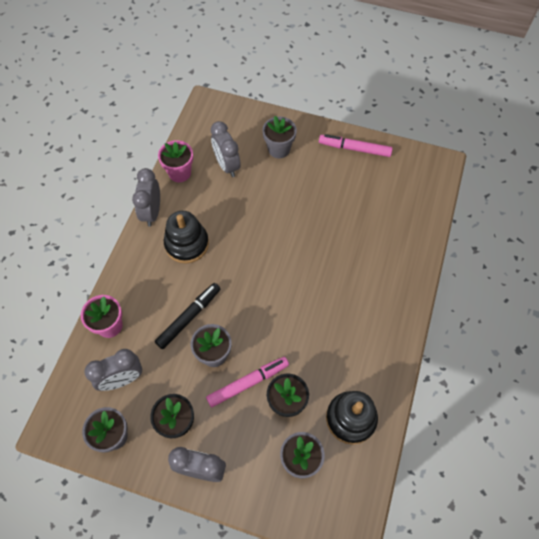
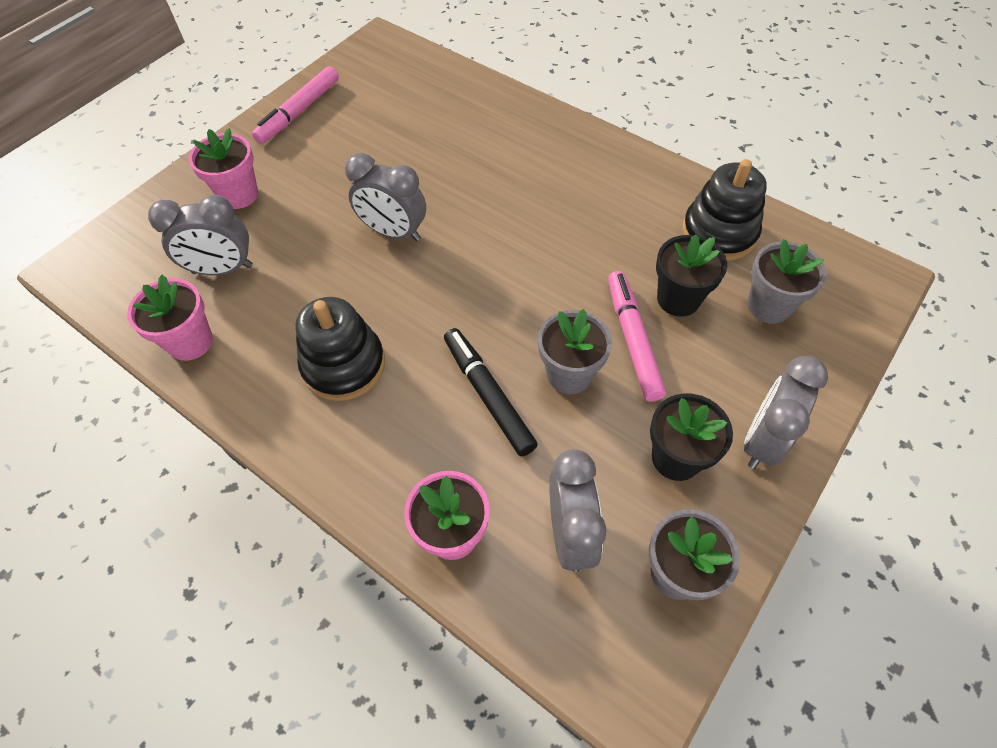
camera: 70 degrees left, 5 degrees down
(152, 212) = (246, 406): grey clock -> grey clock (393, 232)
(279, 149) = (239, 195): grey flower pot -> pink flower pot

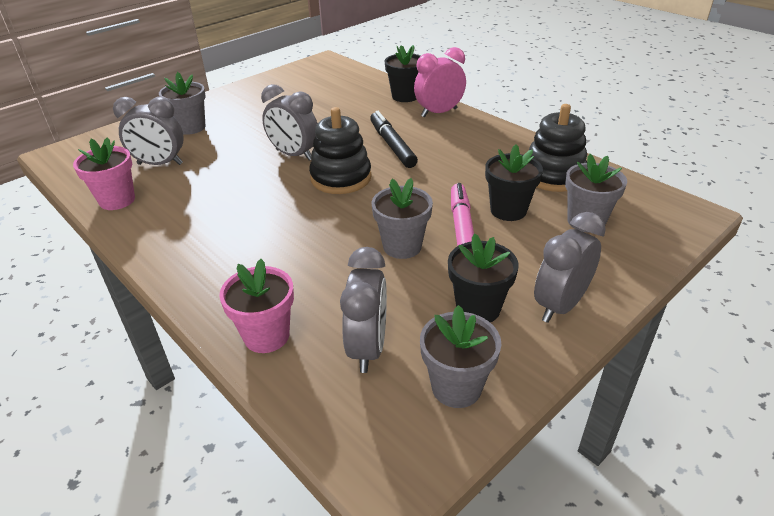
camera: 10 degrees right, 20 degrees down
(239, 195) = (191, 127): pink flower pot -> grey flower pot
(299, 112) = (253, 90): pink marker -> none
(344, 365) = (224, 224): black stacking toy -> black stacking toy (341, 178)
(488, 395) = (330, 252): black marker -> black marker (392, 145)
(506, 105) = (405, 96): none -> black flower pot
(557, 133) = (439, 113): none -> pink clock

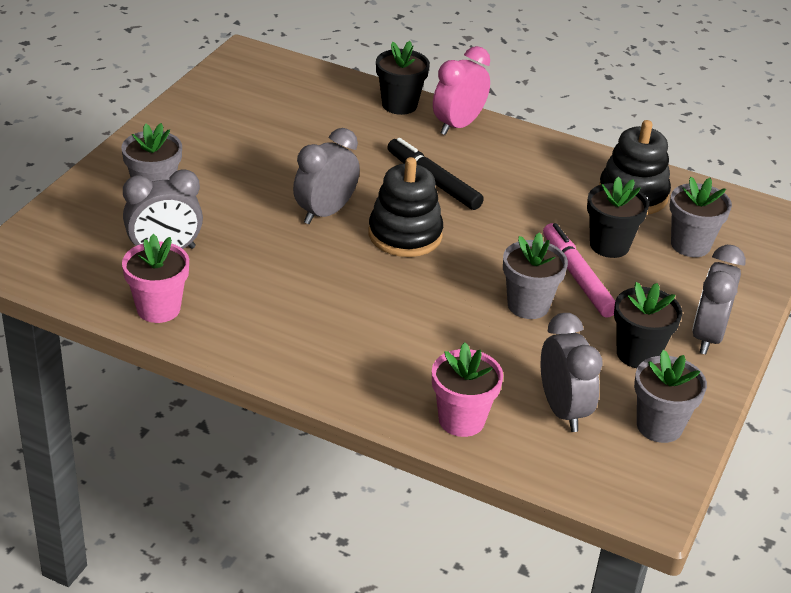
camera: 25 degrees left, 0 degrees up
(294, 155) = (325, 212): grey clock -> grey clock turned 120 degrees clockwise

